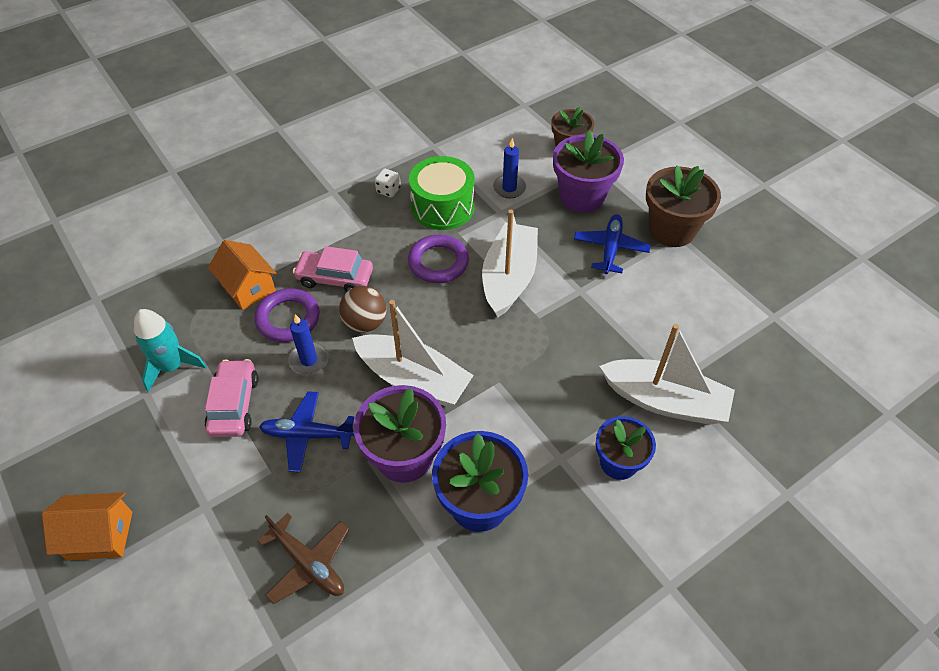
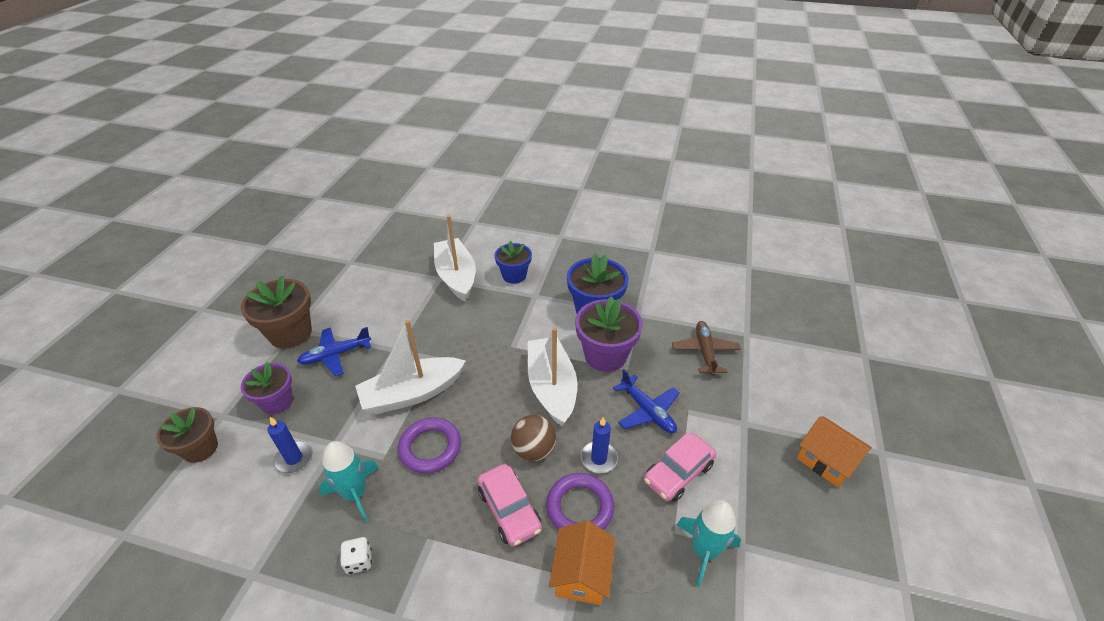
camera: 130 degrees left, 10 degrees down
(442, 207) = (355, 493): green drum -> turquoise rocket
(582, 196) = (277, 402): purple flower pot -> purple flower pot, size x0.66

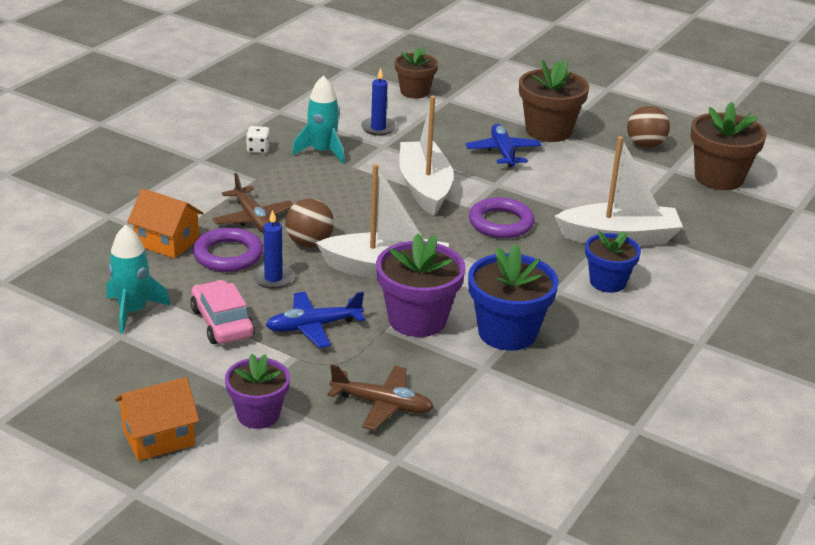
camera: 105 degrees right, 10 degrees down
(277, 402) = (451, 122): purple flower pot -> purple flower pot (258, 415)
(312, 278) = (645, 145): none -> brown ball
(358, 241) = (719, 178): none -> brown flower pot
(430, 448) = (348, 190): purple ring -> purple ring (501, 223)
(509, 510) = (253, 219): pink car -> brown plane

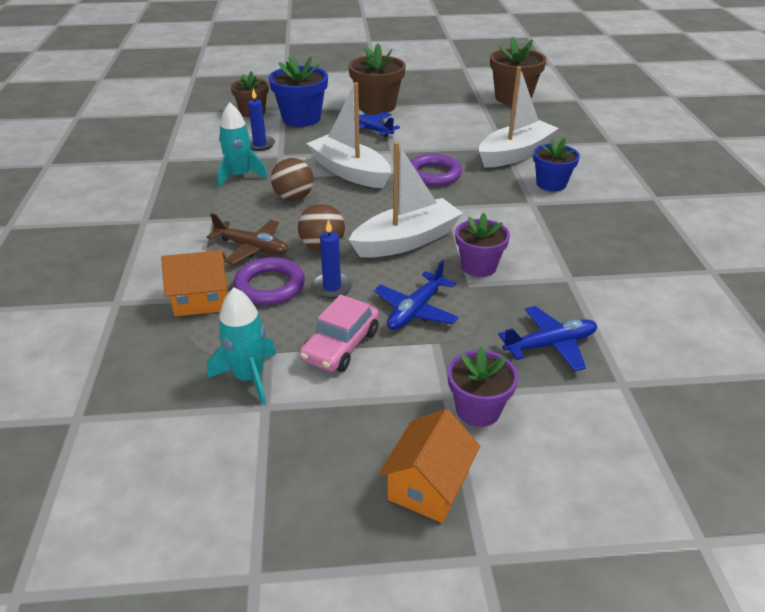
camera: 35 degrees left, 5 degrees up
(222, 323) = (341, 345): pink car -> pink car turned 90 degrees counterclockwise
(258, 149) = (185, 194): white dice -> none
(382, 405) = (550, 345): brown plane -> blue plane
(417, 319) = (478, 266): purple flower pot -> purple flower pot, size x0.66
(507, 333) = (546, 246): blue flower pot -> blue flower pot (301, 118)
(645, 145) = (446, 94): brown ball -> brown ball (294, 198)

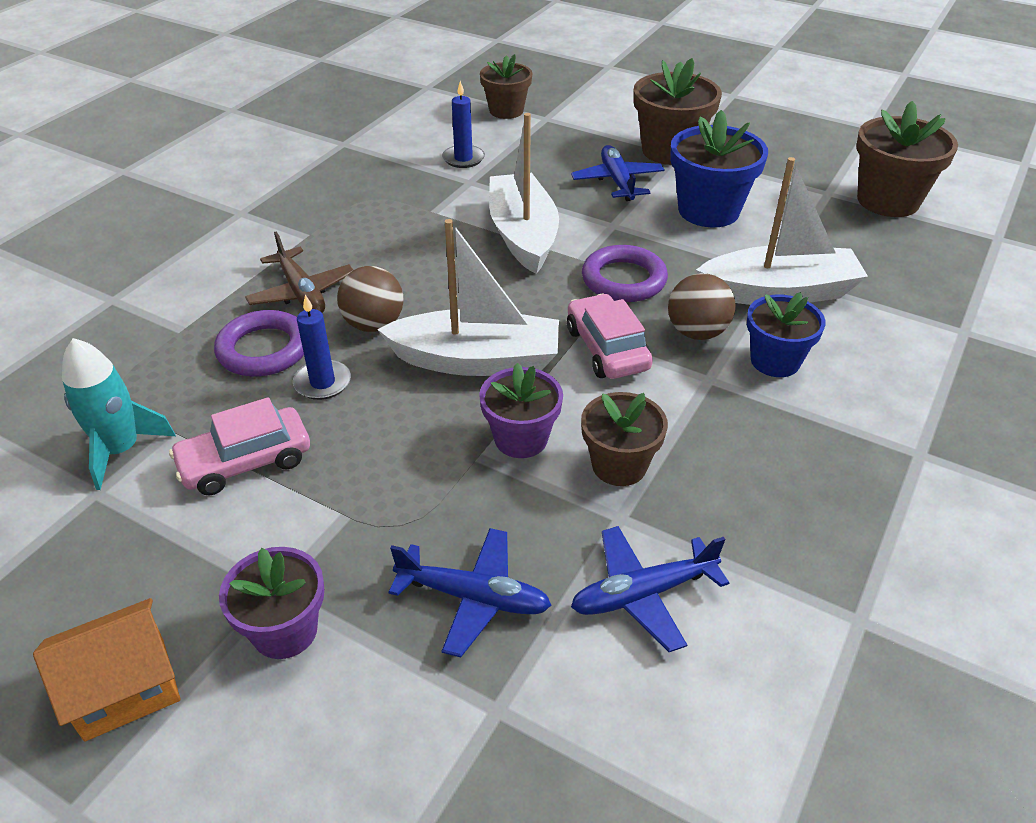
camera: 35 degrees right, 5 degrees up
(201, 300) = (184, 334): orange house -> none
(240, 176) = (395, 193): turquoise rocket -> none
(294, 198) = (418, 245): brown ball -> brown ball (697, 332)
(301, 118) = (553, 138): blue flower pot -> blue flower pot (708, 210)
(415, 310) = (374, 460): blue plane -> blue plane (642, 594)
(467, 209) = (607, 349): none -> pink car
(540, 257) = (619, 465): none -> brown flower pot

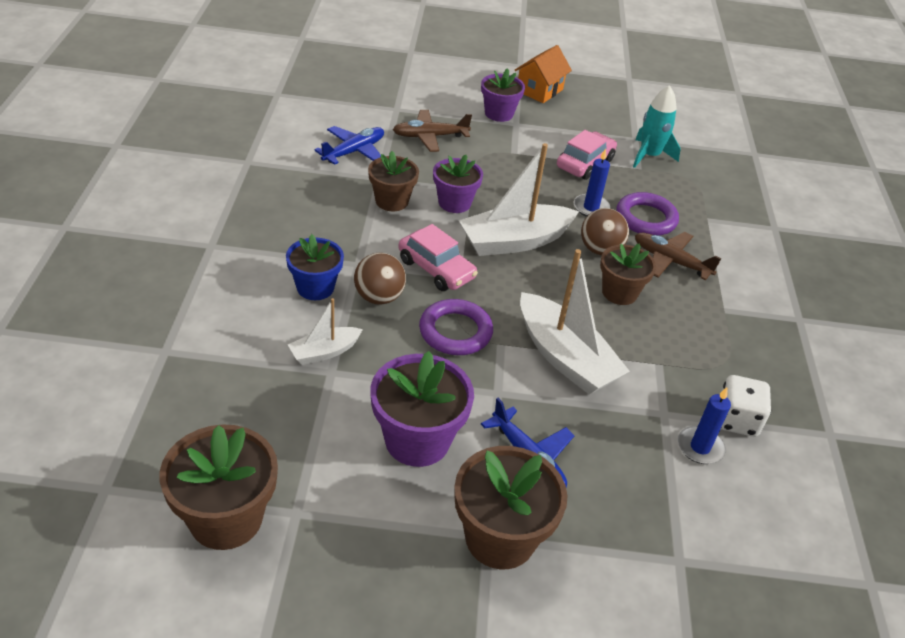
camera: 150 degrees right, 0 degrees up
(411, 165) = (736, 420): none -> white dice
(474, 597) = (429, 137): blue plane -> brown plane
(506, 111) = (735, 560): brown flower pot -> brown flower pot (619, 292)
(708, 210) = (417, 440): blue flower pot -> purple flower pot
(779, 292) = (324, 352): white boat -> white boat, size x0.53

